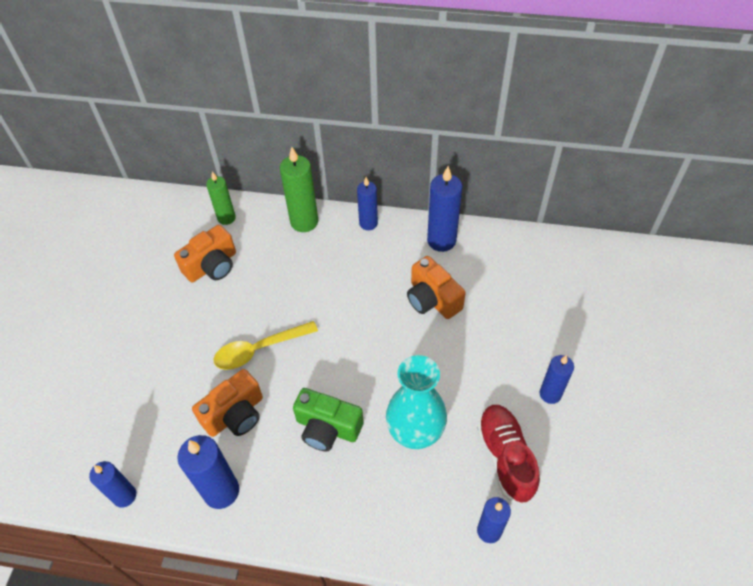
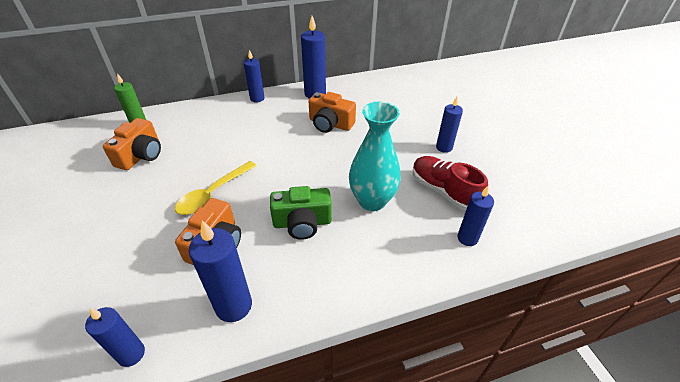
camera: 30 degrees left, 10 degrees down
(304, 222) = (207, 110): green candle -> none

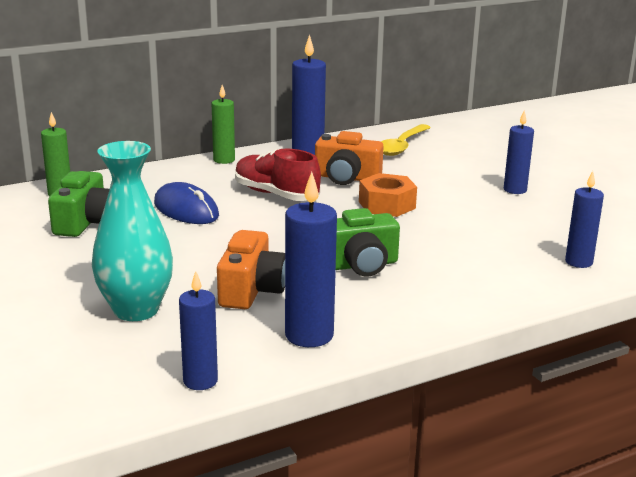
camera: 10 degrees left, 20 degrees down
(141, 155) = (86, 222): orange camera -> green camera
(210, 148) = (186, 210): none -> blue mouse
(213, 194) = (218, 249): yellow spoon -> yellow spoon (401, 146)
(257, 98) = (224, 160): blue candle -> green candle
(347, 156) = (387, 205): none -> orange nut
(372, 201) = (441, 241): turquoise vase -> turquoise vase (136, 310)
(443, 191) = (531, 226): red shoe -> red shoe (276, 194)

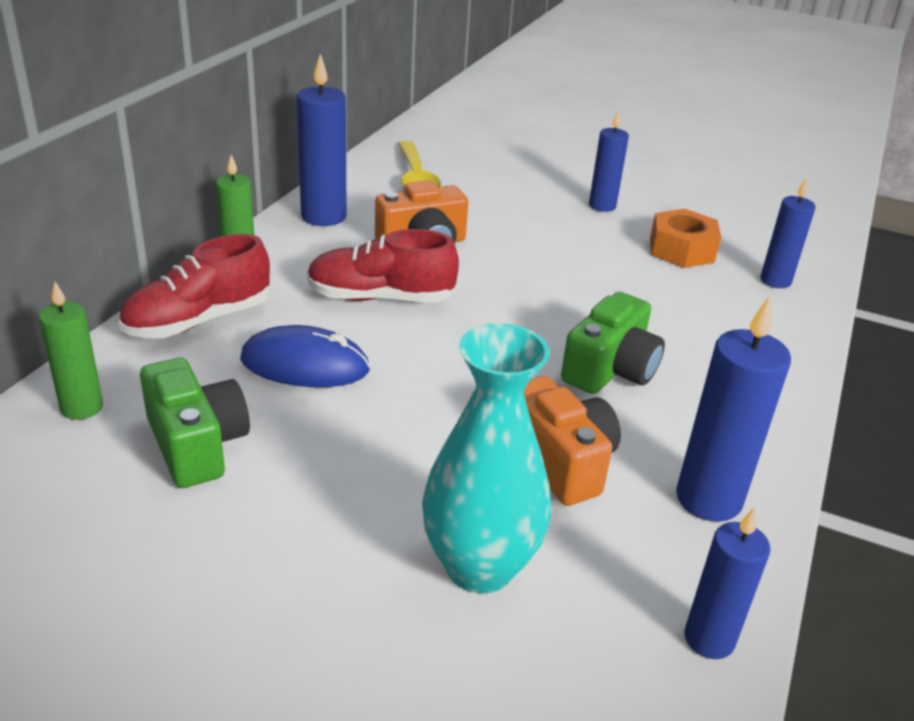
camera: 40 degrees left, 10 degrees up
(163, 178) = (198, 321): none -> red shoe
(387, 205) = (517, 269): orange nut -> orange nut (681, 250)

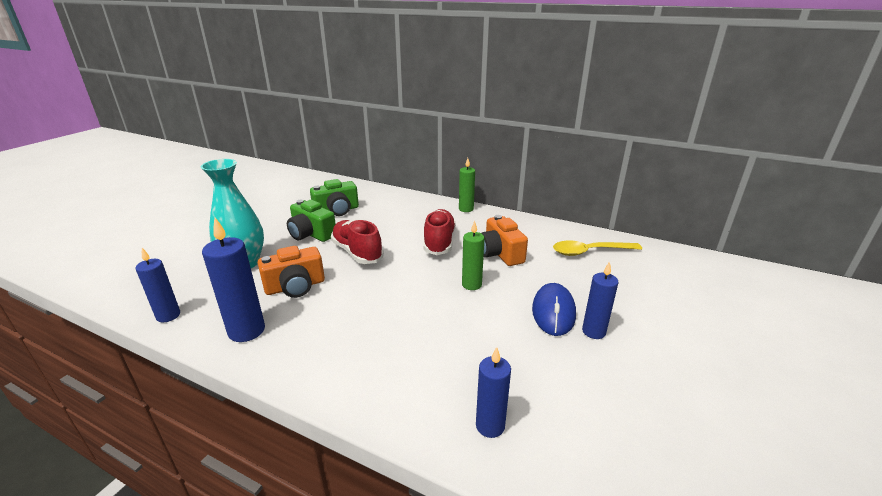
camera: 95 degrees right, 5 degrees down
(82, 407) = (363, 192): green candle -> green candle (471, 285)
(198, 321) = (417, 205): red shoe -> red shoe (357, 252)
(305, 365) = (383, 226): blue mouse -> blue mouse (553, 312)
(323, 216) = (521, 225): blue candle -> none
(610, 370) = (366, 310): green camera -> green camera (311, 234)
(681, 250) = (530, 369): orange nut -> none

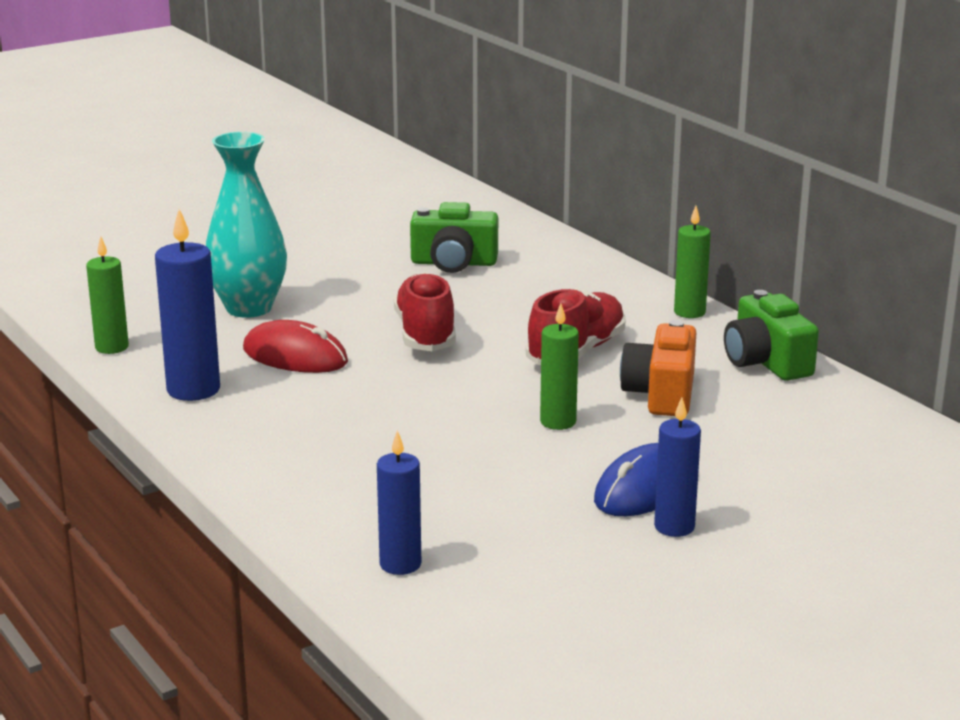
camera: 30 degrees right, 5 degrees down
(168, 316) = (112, 347): blue candle -> green candle
(295, 286) = (295, 356): orange camera -> red mouse
(311, 234) = (379, 290): green camera -> green camera (766, 362)
(589, 252) = (833, 433): yellow spoon -> none

